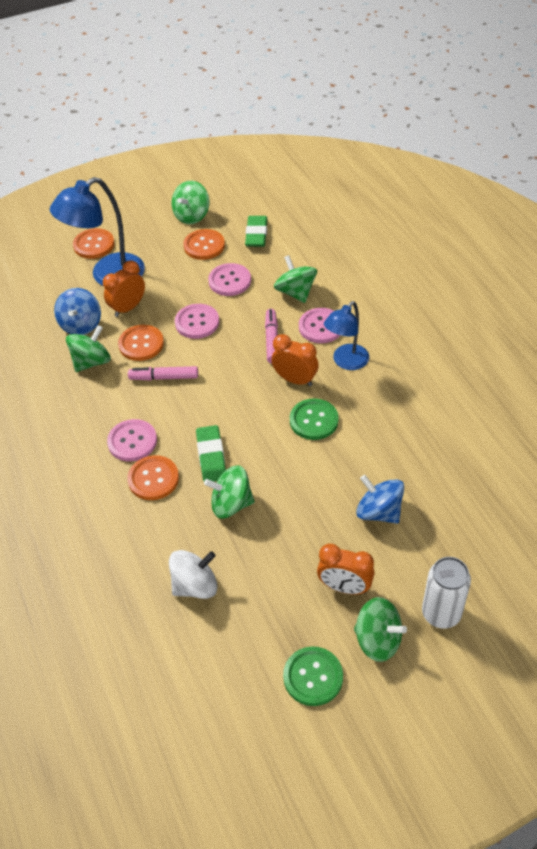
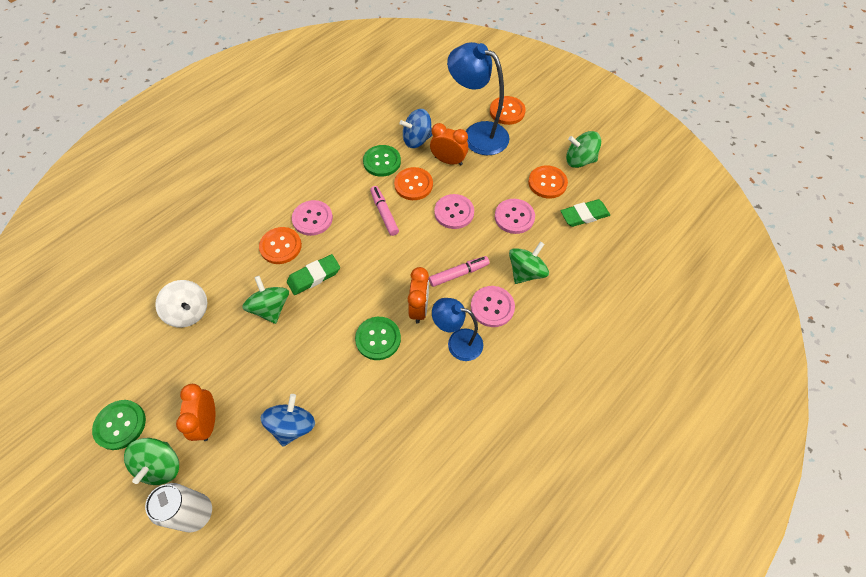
camera: 65 degrees right, 10 degrees up
(91, 362) = (382, 162): green spinning top -> green button

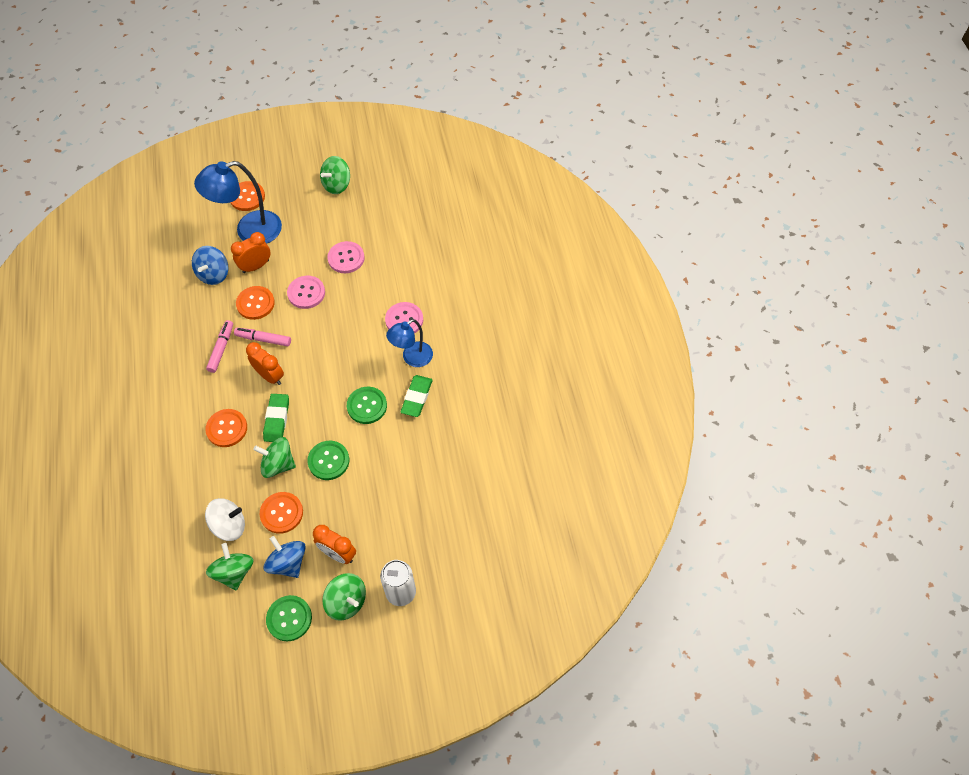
camera: 55 degrees left, 0 degrees up
(292, 426) = (387, 498): blue spinning top -> blue spinning top (288, 563)
(312, 219) = (221, 392): pink button -> none
(382, 162) = (212, 311): green button -> green button (328, 461)
(419, 308) = (365, 365): orange clock -> orange clock (270, 376)
(458, 274) = (360, 323): pink marker -> pink marker (221, 349)
(526, 272) = (396, 282): green spinning top -> green spinning top (234, 572)
(547, 183) = (337, 218): orange button -> orange button (281, 513)
(584, 215) = (384, 216): green eraser -> green eraser (416, 397)

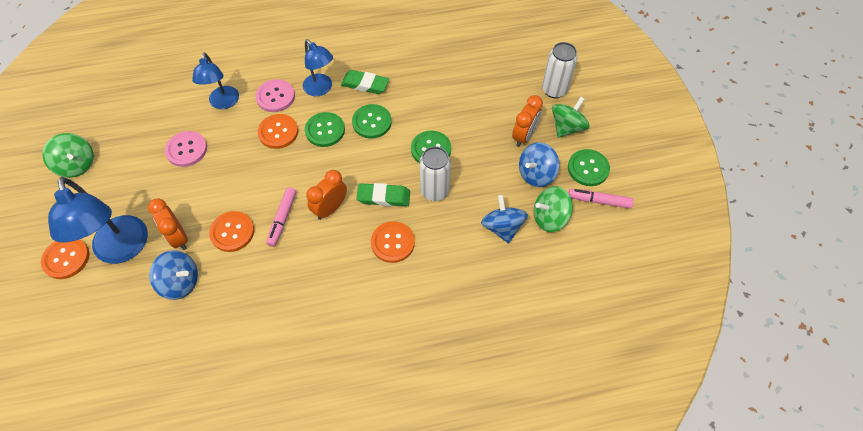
camera: 90 degrees left, 0 degrees up
(221, 349) = (290, 260): pink marker -> pink marker (599, 201)
(229, 526) = (502, 227): white spinning top -> blue spinning top
(278, 464) = (434, 191): green spinning top -> white can
(281, 513) = (486, 183): orange button -> orange button (278, 132)
(306, 293) = (226, 183): pink button -> none
(359, 365) = (325, 130): none -> green button
(398, 279) = (223, 103): none -> blue lamp

